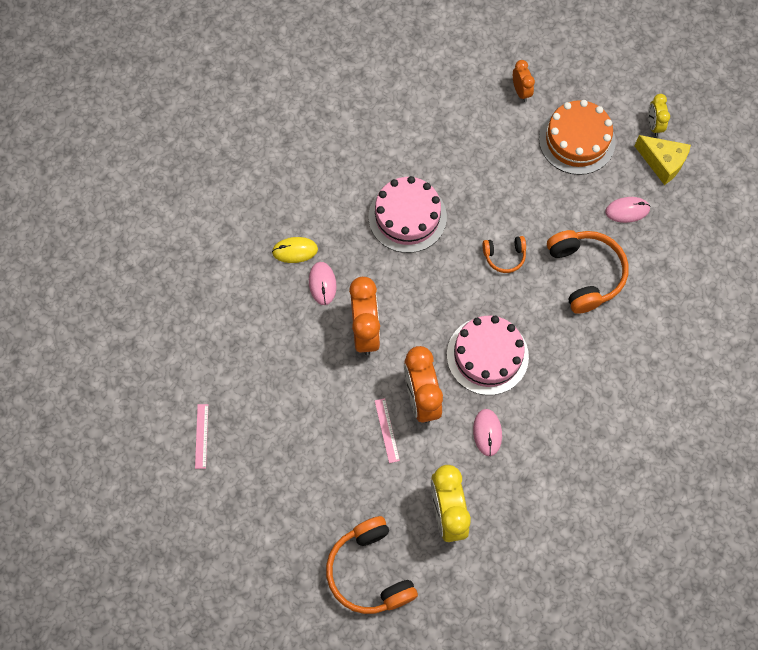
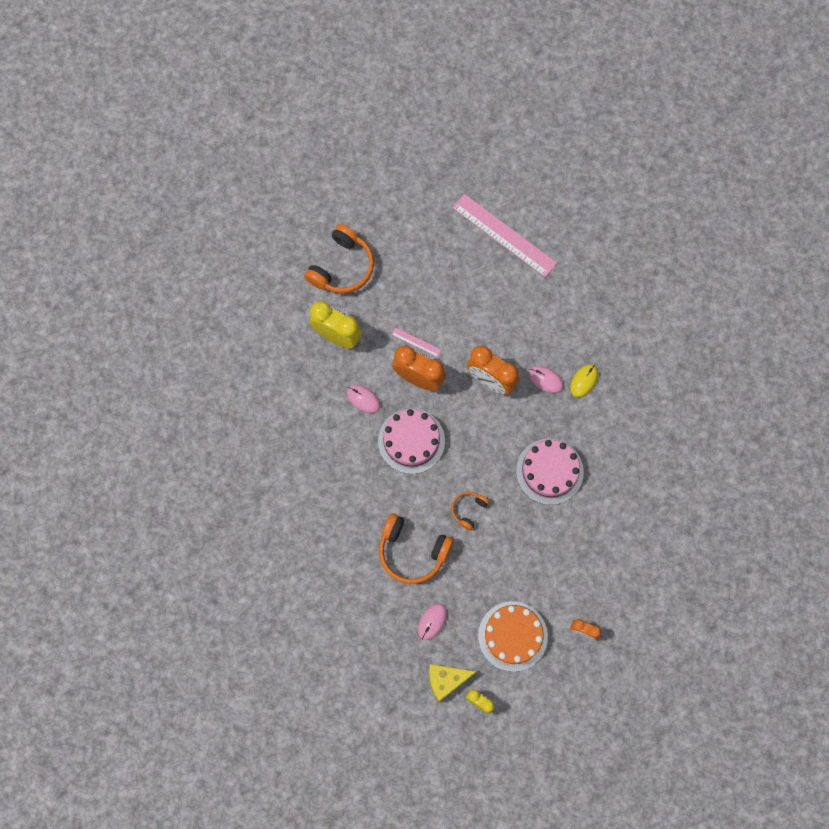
camera: 130 degrees right, 5 degrees up
(201, 436) = (504, 235): pink ruler -> pink ruler, size x2.33
(370, 571) = (342, 267): orange headphones -> orange headphones turned 105 degrees clockwise

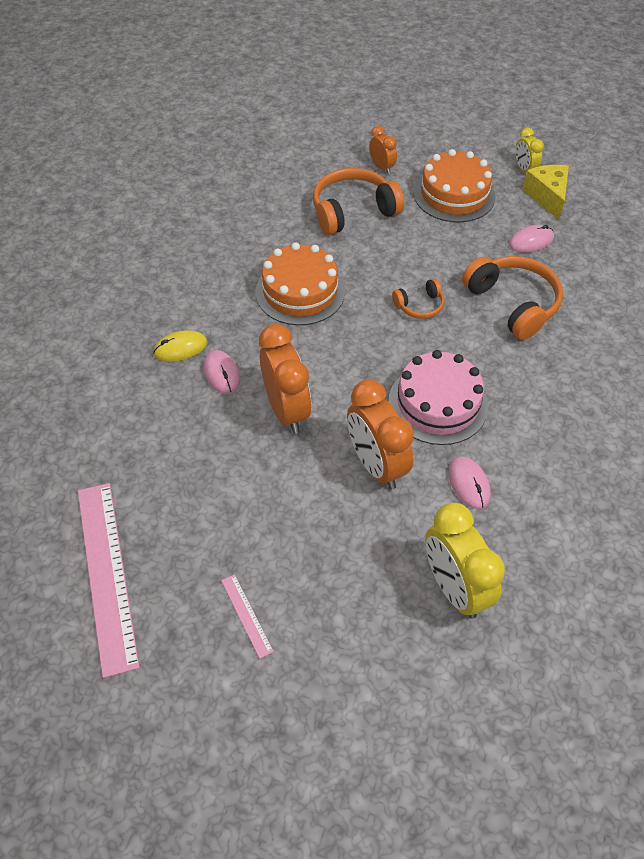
camera: 145 degrees left, 20 degrees down
(342, 267) = (379, 689): orange headphones -> orange headphones (353, 211)
(416, 342) = (346, 510): pink ruler -> pink ruler (246, 615)
(446, 680) = (547, 196): yellow cheese -> yellow cheese turned 120 degrees counterclockwise
(549, 471) = (300, 291): pink cake -> orange cake

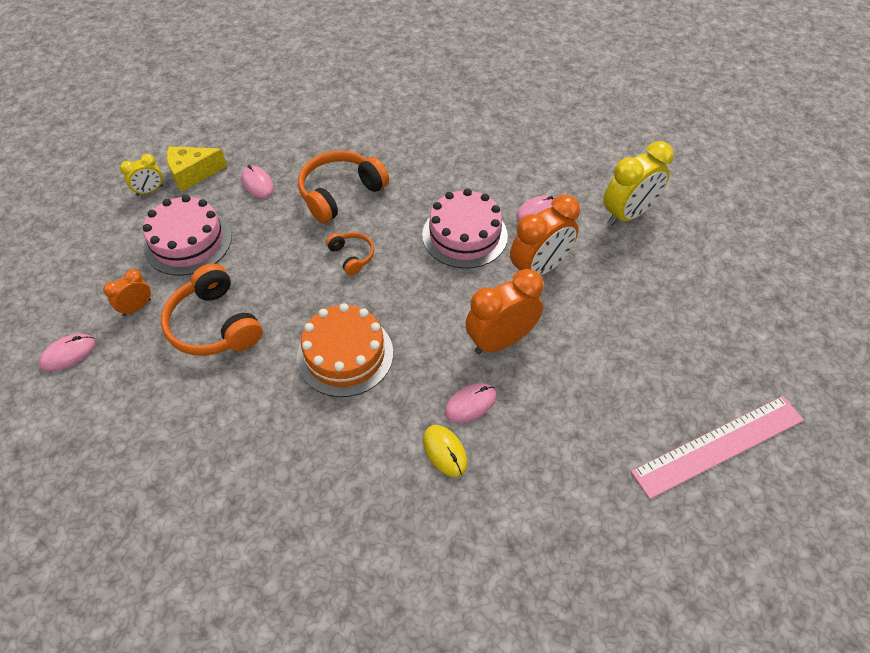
camera: 100 degrees left, 0 degrees up
(246, 615) = (705, 333): pink ruler -> none
(342, 135) = (68, 354): none -> pink mouse
(454, 194) = (188, 242): orange cake -> pink cake

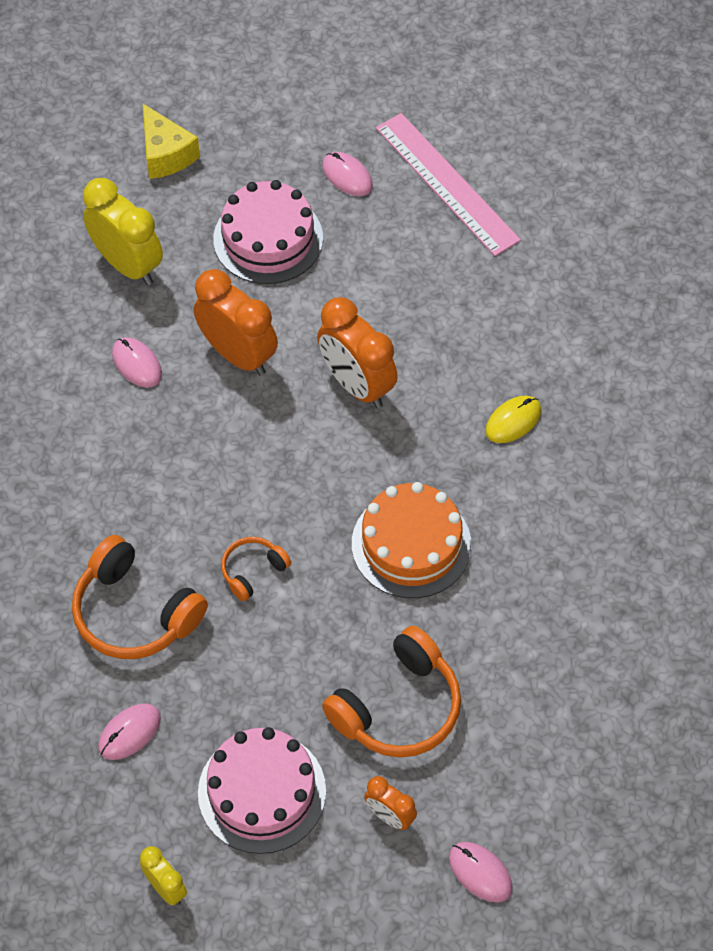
camera: 100 degrees left, 5 degrees up
(193, 174) = (120, 835): yellow cheese -> yellow cheese (165, 154)
(464, 235) = (193, 443): pink cake -> pink cake (268, 239)
(470, 404) = (449, 404): pink mouse -> pink mouse (347, 176)

